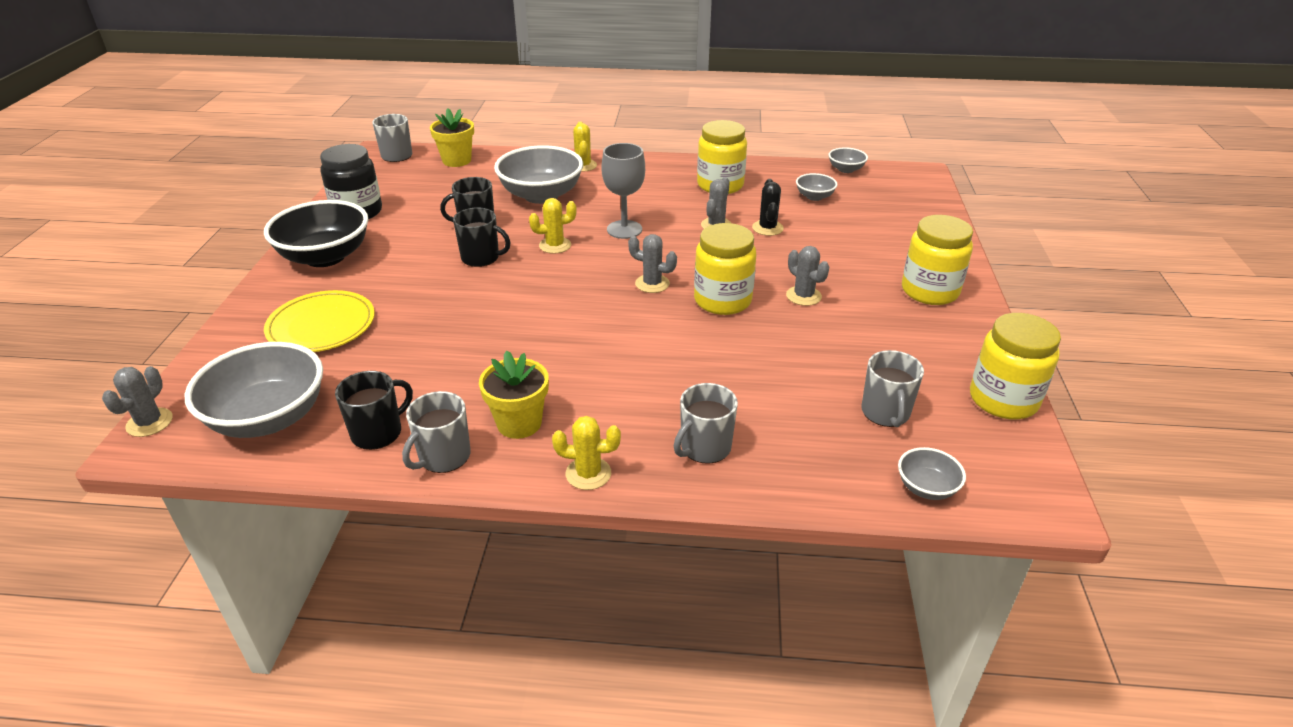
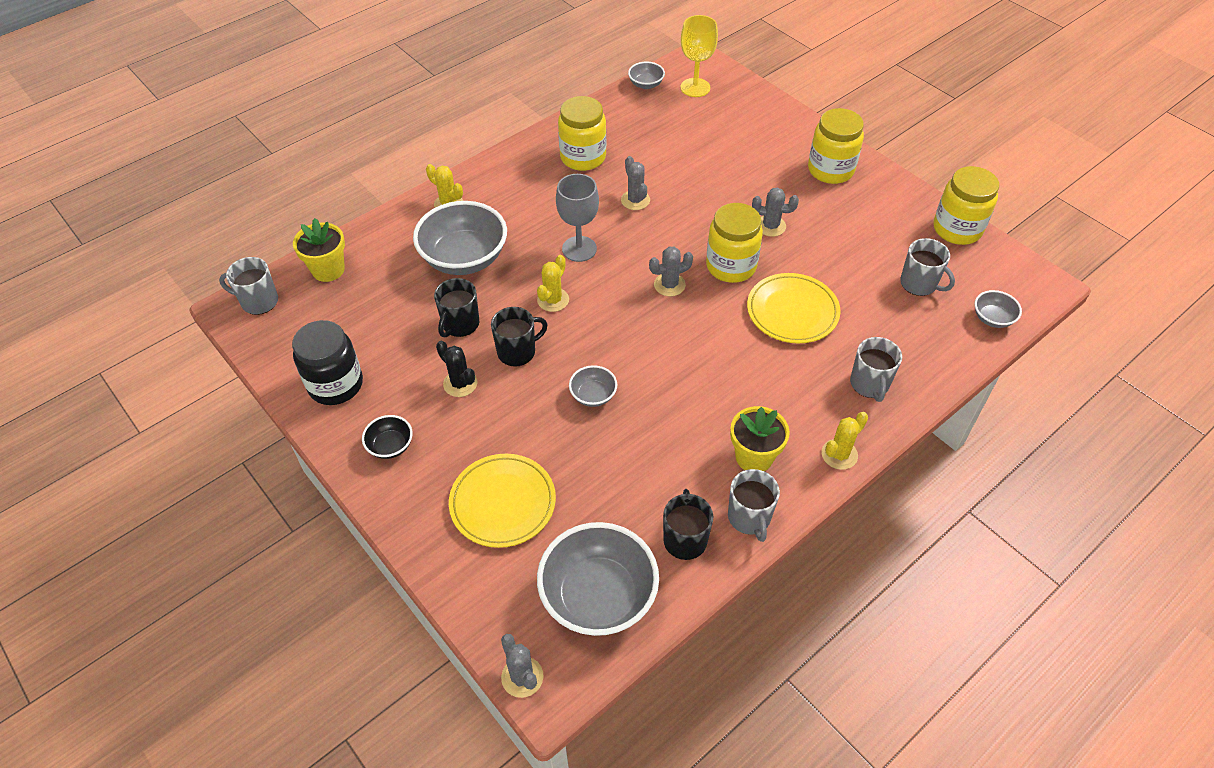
camera: 45 degrees left, 15 degrees up
(325, 257) = (390, 446): black bowl -> black bowl, size x0.47
(723, 357) = (792, 311): none -> yellow plate
(767, 228) = (671, 179): black cactus -> black cactus (460, 383)
(814, 197) = (661, 127): grey bowl -> grey bowl (593, 395)
(887, 188) = (695, 87): none -> yellow goblet

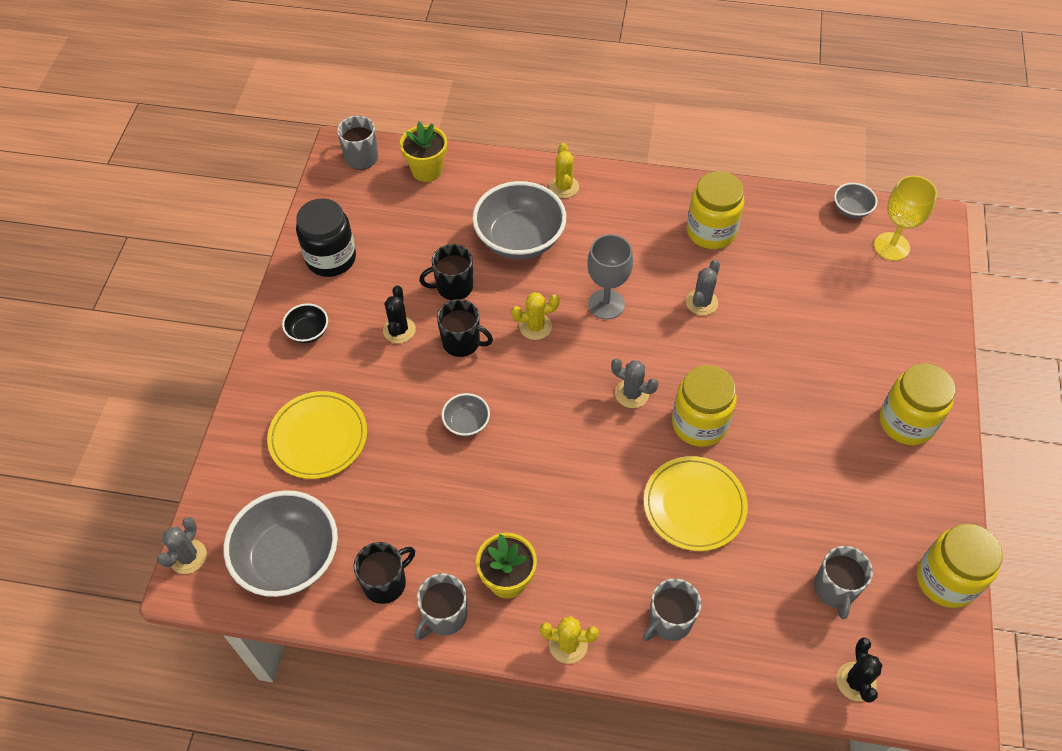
camera: 50 degrees right, 5 degrees up
(770, 226) = (779, 422): grey cactus -> none
(992, 318) = (856, 681): grey bowl -> black cactus

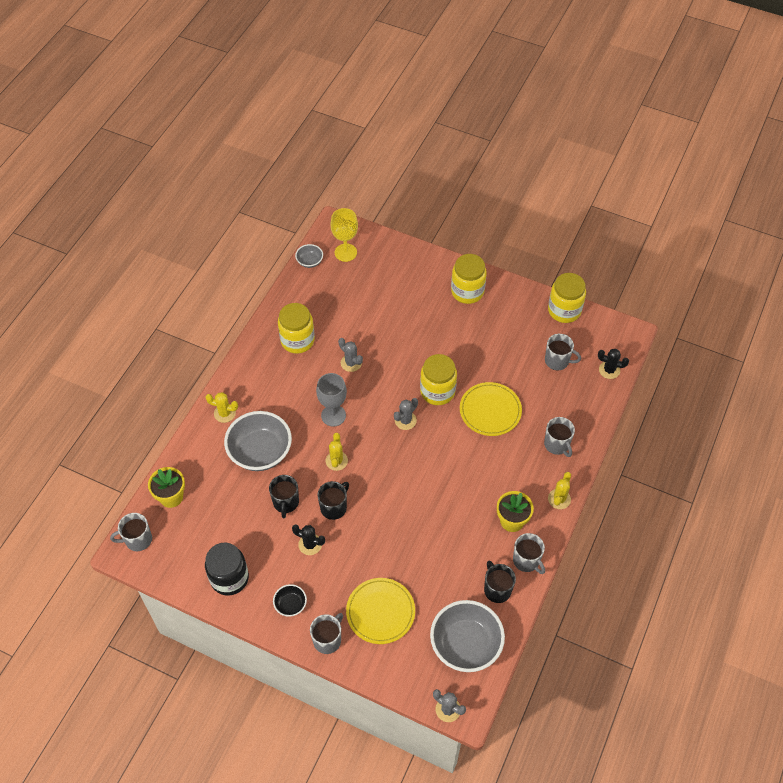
camera: 75 degrees left, 0 degrees up
(267, 386) = (327, 640): none -> grey mug
(466, 423) = (397, 519): grey bowl -> none

